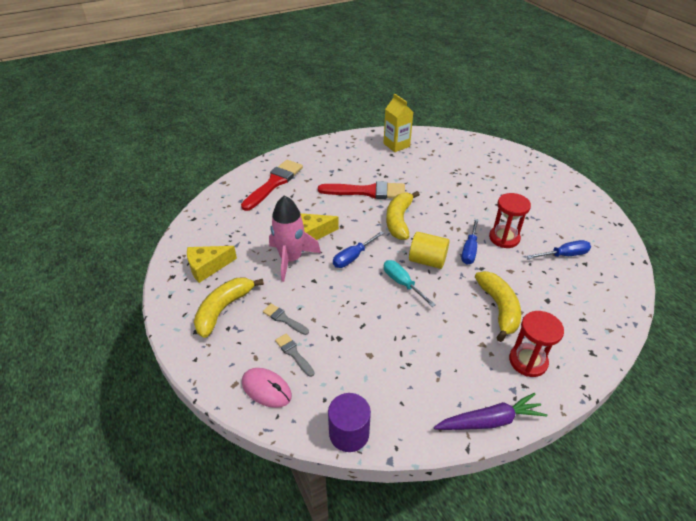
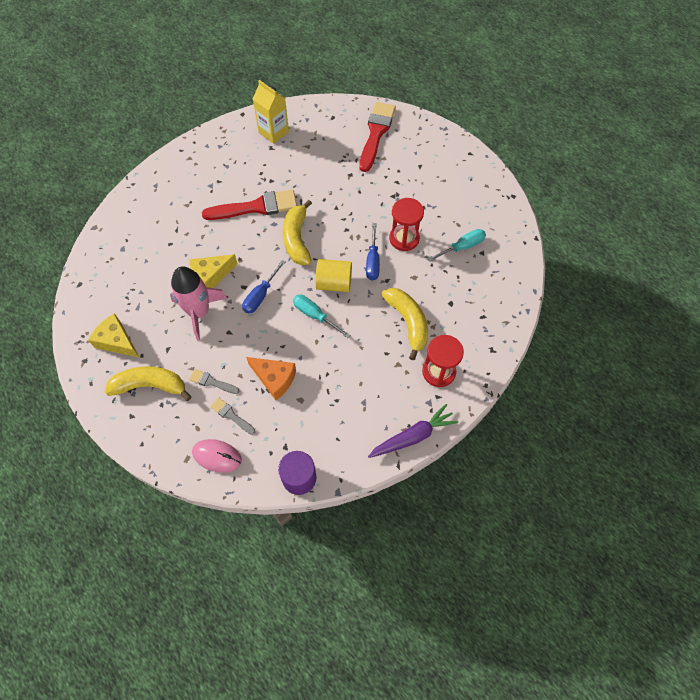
camera: 15 degrees left, 20 degrees up
(207, 267) = (117, 341): yellow cheese -> yellow cheese turned 75 degrees clockwise
(223, 309) = (150, 385): yellow banana -> yellow banana turned 75 degrees clockwise
(274, 183) = (152, 216): red brush -> red brush (376, 133)
(348, 330) = (274, 379): none -> orange cheese
(564, 255) = (462, 247): blue screwdriver -> turquoise screwdriver

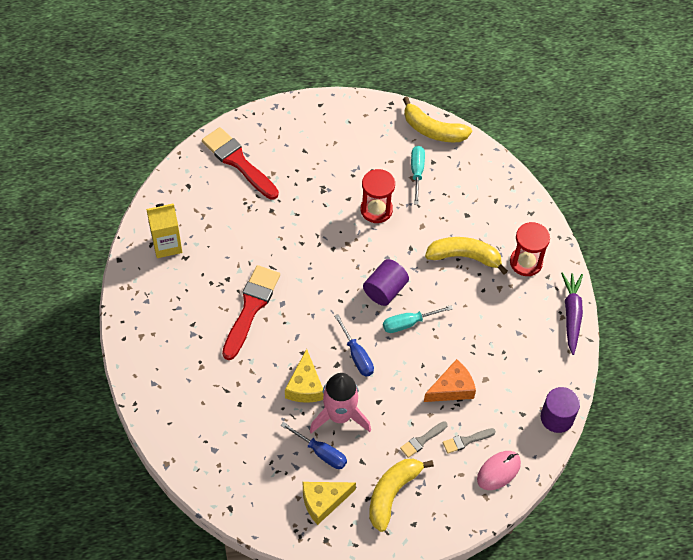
camera: 60 degrees left, 5 degrees down
(297, 239) = (314, 293): yellow banana -> yellow banana (433, 130)
(334, 283) = (385, 290): yellow cylinder -> purple cylinder
(372, 261) = (383, 247): blue screwdriver -> blue screwdriver (321, 452)

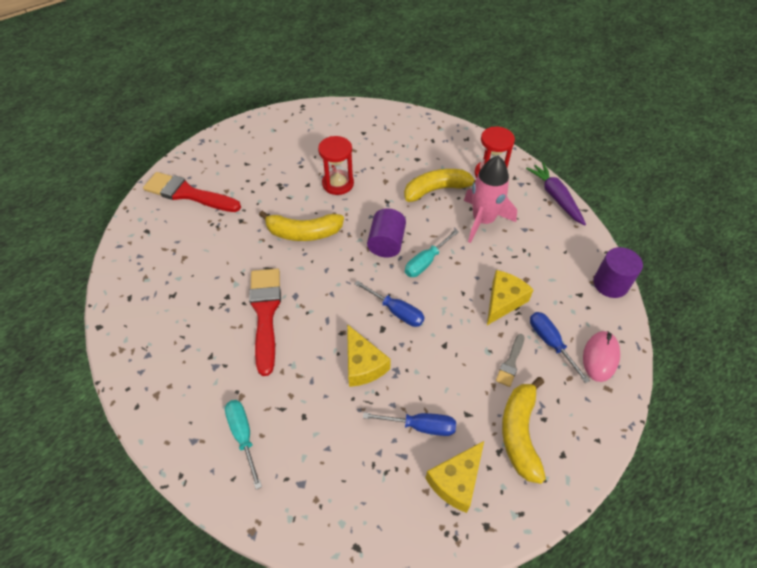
camera: 25 degrees left, 5 degrees down
(167, 245) = (147, 291): yellow carton -> none
(339, 415) = (415, 377): pink rocket -> pink rocket (483, 220)
(417, 172) = (355, 144): turquoise screwdriver -> turquoise screwdriver (243, 436)
(433, 130) = (349, 111): yellow banana -> yellow banana (303, 233)
(452, 388) = (503, 301): orange cheese -> yellow cheese
(466, 441) = (550, 343): grey brush -> blue screwdriver

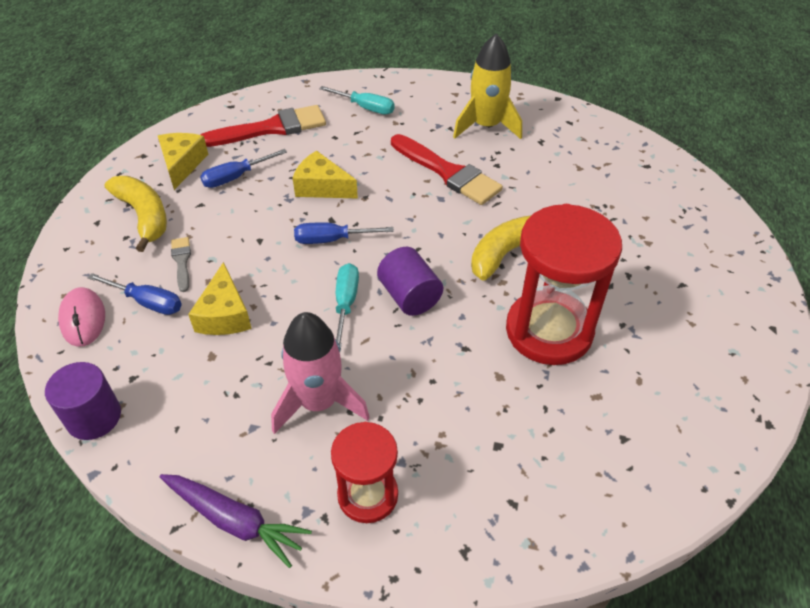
camera: 140 degrees right, 5 degrees down
(185, 337) = (486, 126): none -> yellow rocket
(188, 194) = (675, 215): red brush -> red brush (271, 128)
(338, 184) = (549, 331): red hourglass -> red hourglass, size x1.70
(437, 190) = (419, 409): yellow banana -> none

